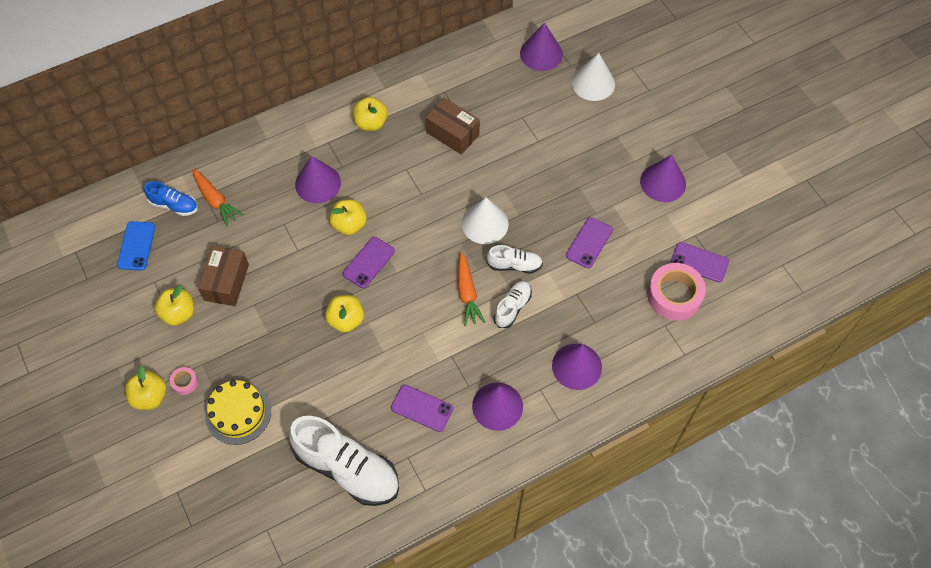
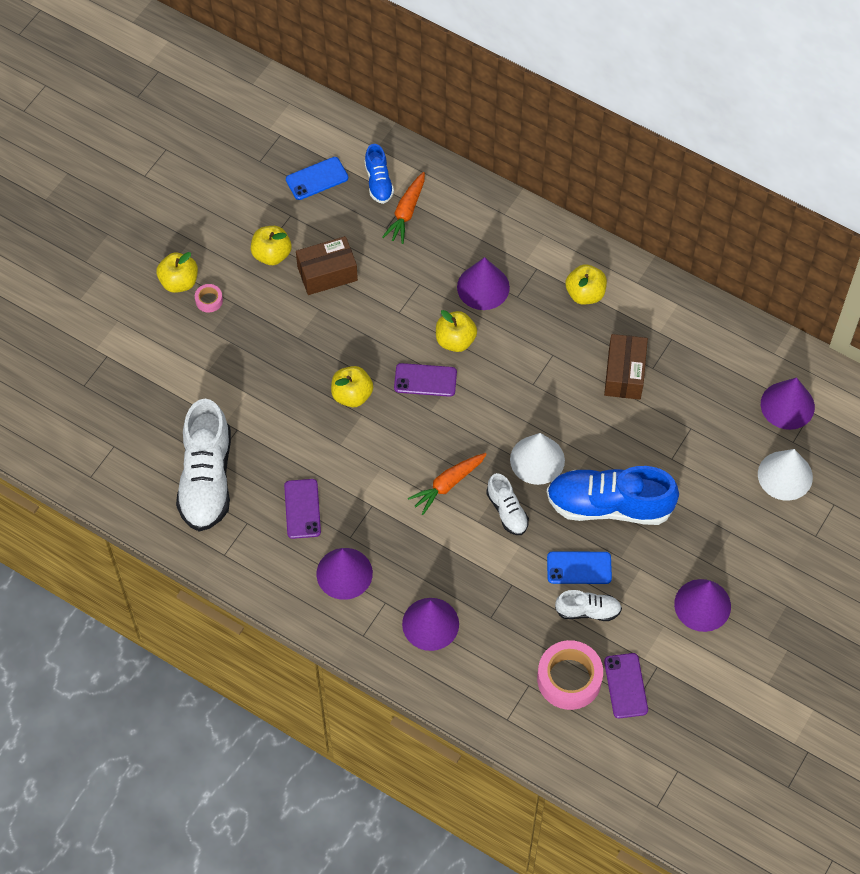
camera: 60 degrees right, 0 degrees up
(238, 413) = (206, 360): yellow cake -> none
(512, 307) = (458, 533): white shoe -> white shoe (588, 611)
(551, 198) = (609, 505): none -> blue shoe
(589, 243) = (579, 568): purple phone -> blue phone

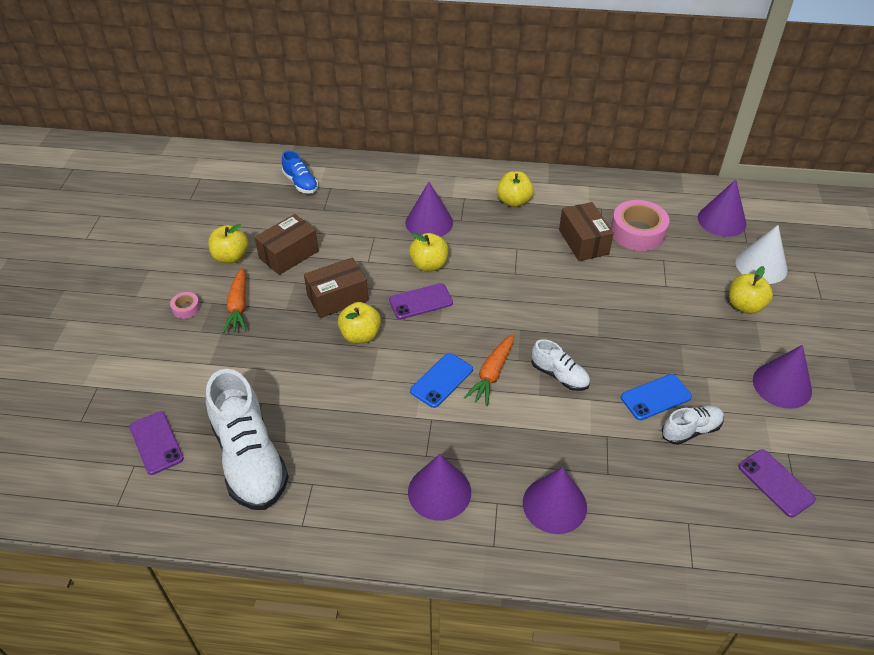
camera: 25 degrees left, 15 degrees down
(179, 282) = (150, 303): yellow apple -> yellow apple (744, 306)
(302, 509) = (364, 448): purple phone -> purple phone (156, 443)
(317, 179) = (246, 196): blue phone -> blue phone (441, 380)
(350, 344) = (337, 298): none -> brown box
(406, 212) = (335, 195): orange carrot -> orange carrot (238, 306)
(537, 459) = (557, 326): white cone -> none
(569, 679) = (721, 499): pink tape -> pink tape (637, 232)
(609, 505) = (643, 338): blue shoe -> none

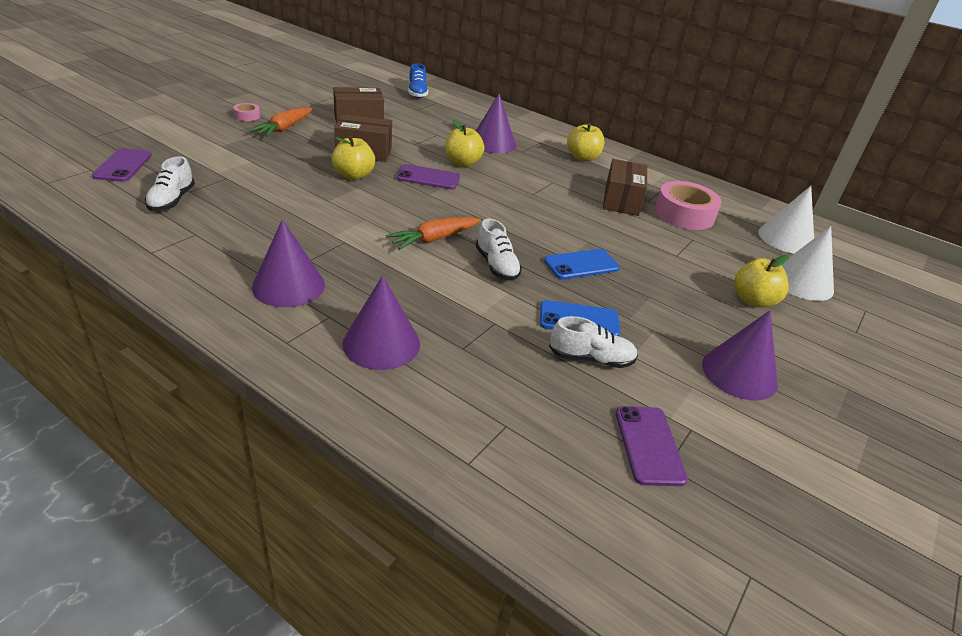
camera: 25 degrees right, 10 degrees down
(231, 257) = (315, 106): yellow apple -> none
(249, 458) = (172, 200): white shoe -> white shoe, size x0.50
(441, 380) = (385, 224): blue phone -> blue phone (581, 265)
(721, 220) = (786, 239): purple cone -> white cone

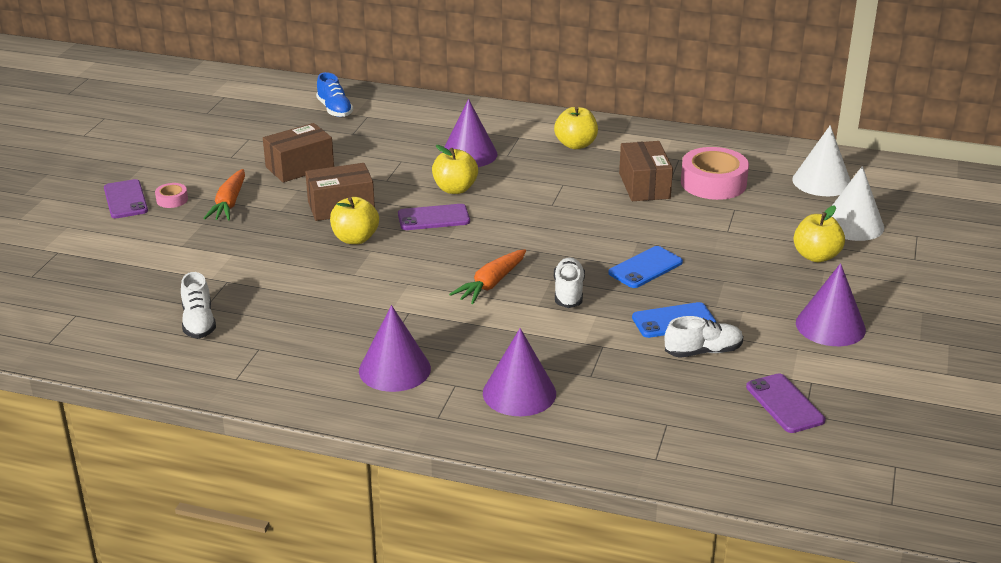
camera: 15 degrees left, 5 degrees down
(123, 165) = (105, 300): purple phone -> purple phone (126, 199)
(497, 265) = (568, 292): white shoe -> white shoe turned 135 degrees counterclockwise

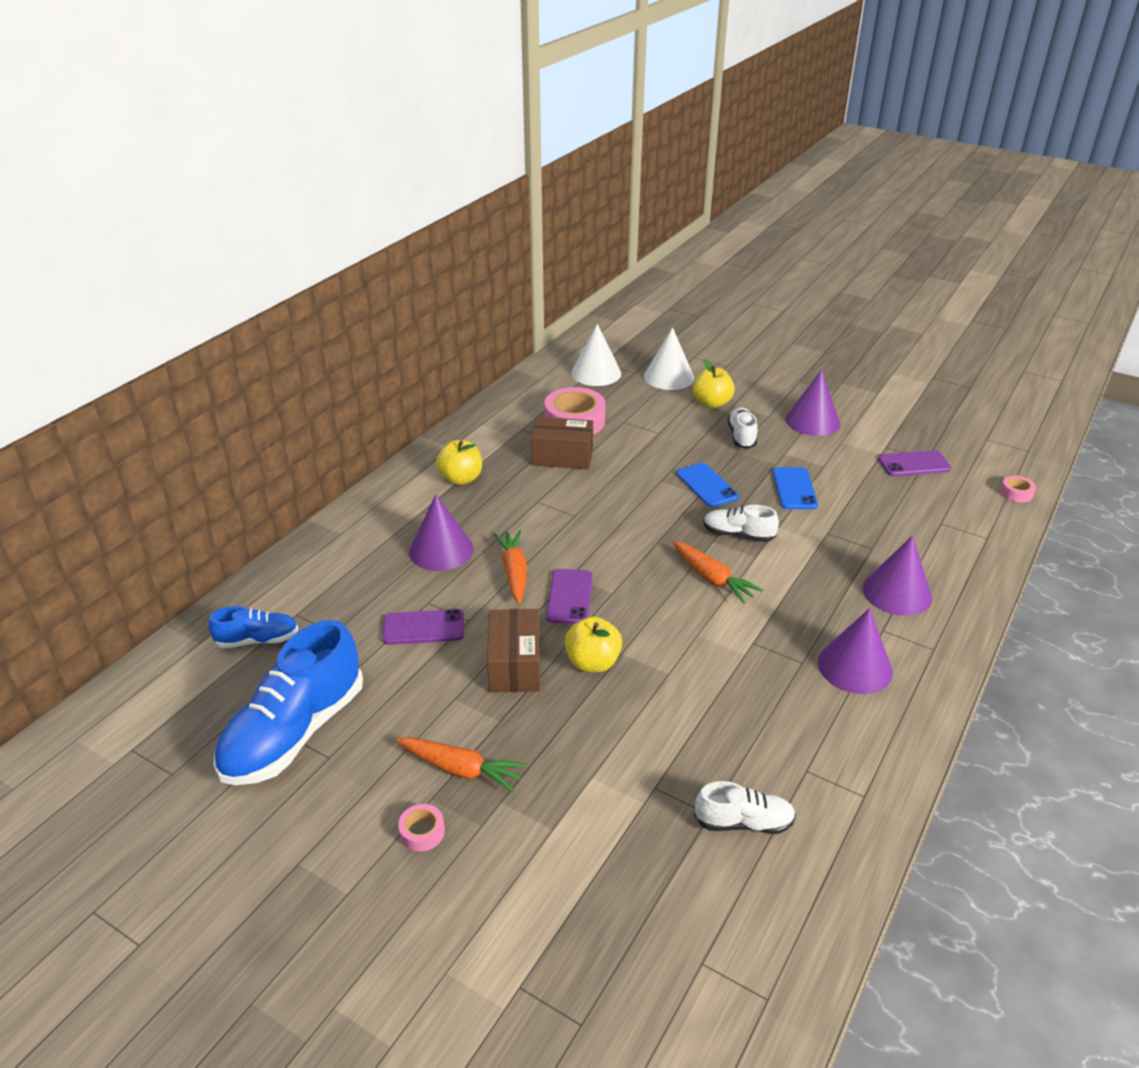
camera: 75 degrees left, 5 degrees up
(126, 199) = (395, 889): purple phone -> purple phone (423, 627)
(249, 141) = (294, 733): none -> blue shoe
(299, 167) = (396, 690): brown box -> none
(455, 189) = (514, 572): yellow apple -> orange carrot
(703, 351) = (841, 484): white shoe -> white shoe (741, 436)
(771, 487) = (1016, 493): none -> pink tape

